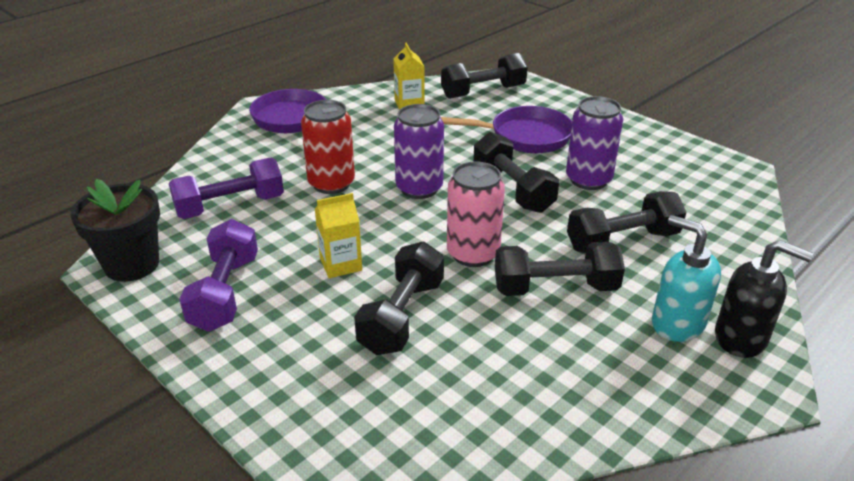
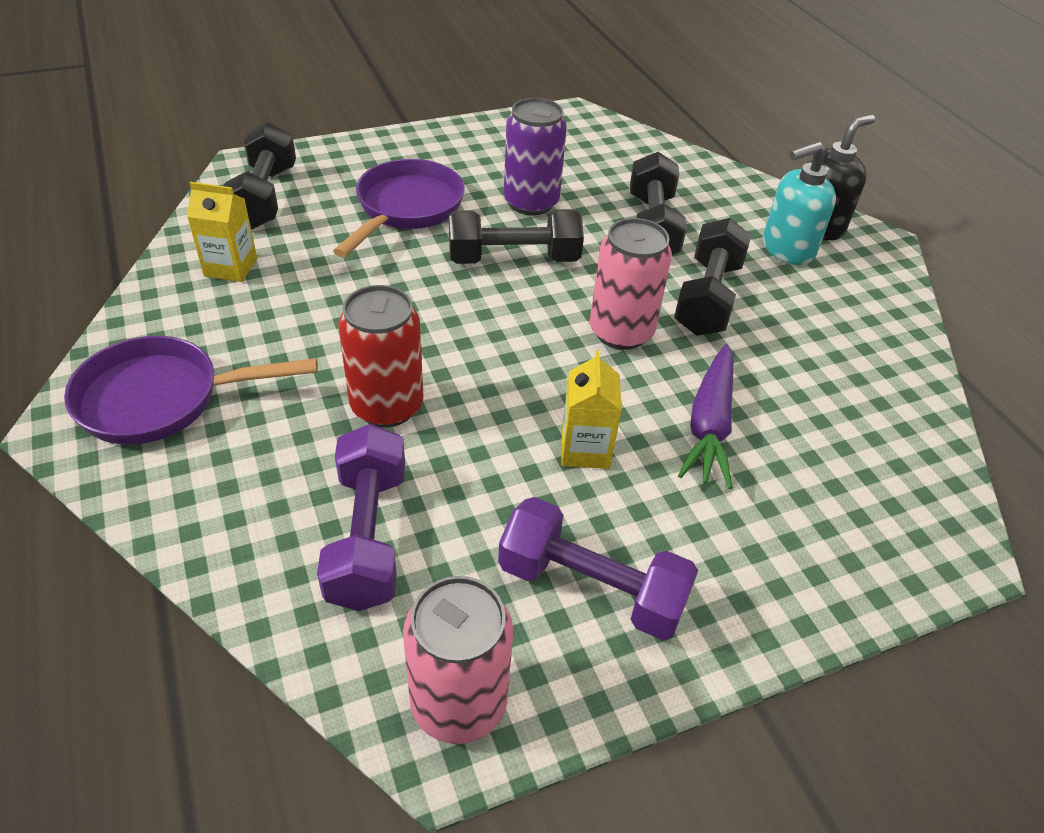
camera: 70 degrees left, 10 degrees up
(132, 264) = (458, 702): black flower pot -> pink can
(402, 316) = (709, 425): black dumbbell -> purple carrot
(419, 188) = (459, 329): purple can -> none

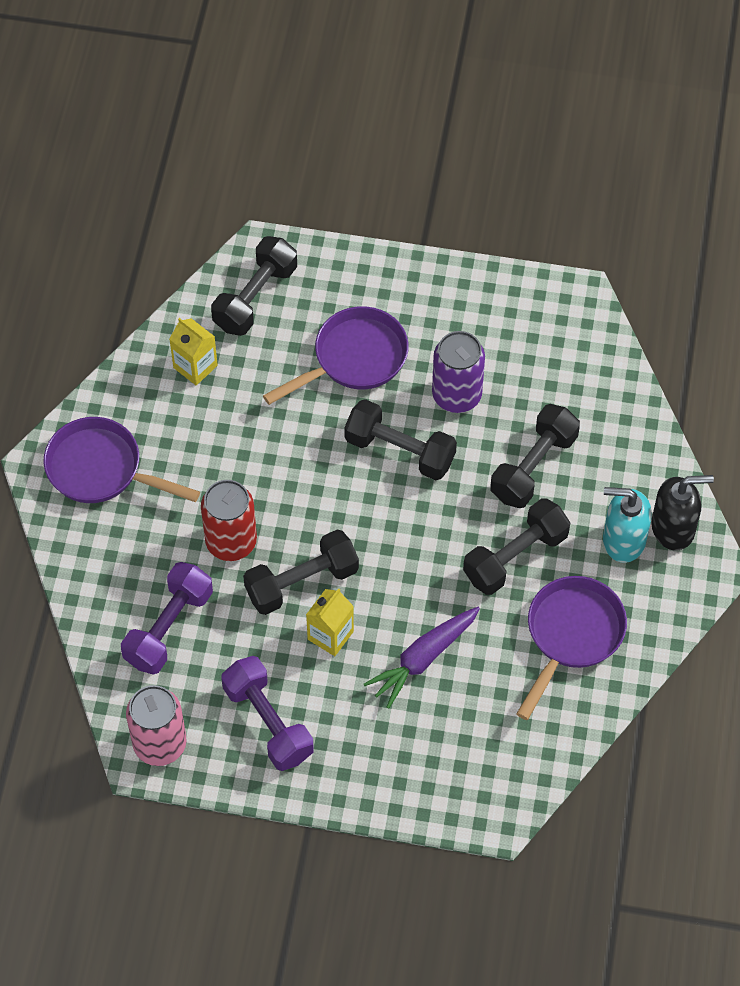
camera: 35 degrees right, 15 degrees up
(506, 411) = (302, 582): none -> black dumbbell
(621, 332) = (426, 557): pink can -> none
(828, 338) = (571, 635): none -> purple pan

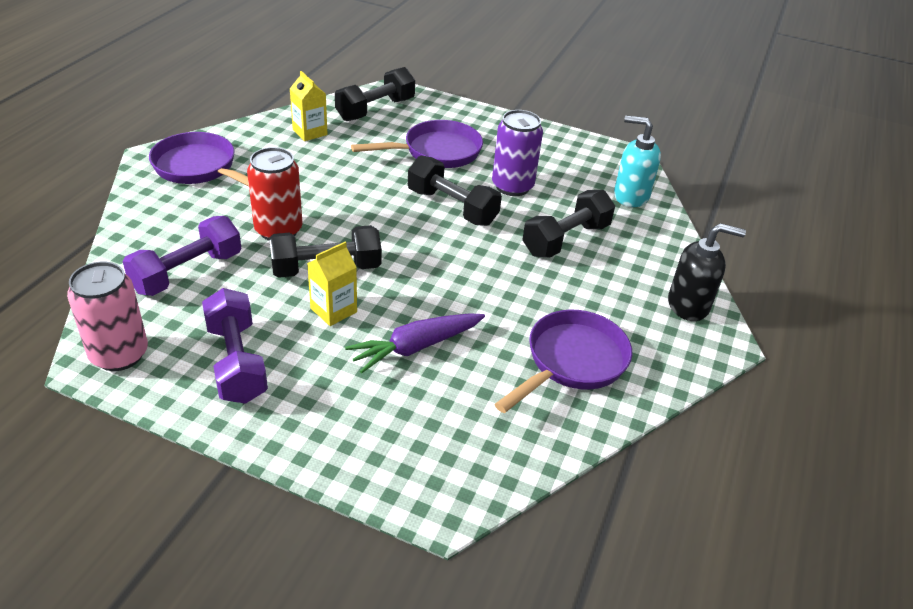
camera: 10 degrees right, 20 degrees down
(515, 557) = (532, 293): black dumbbell -> none
(623, 540) = (638, 303): turquoise soap dispenser -> turquoise soap dispenser (630, 196)

